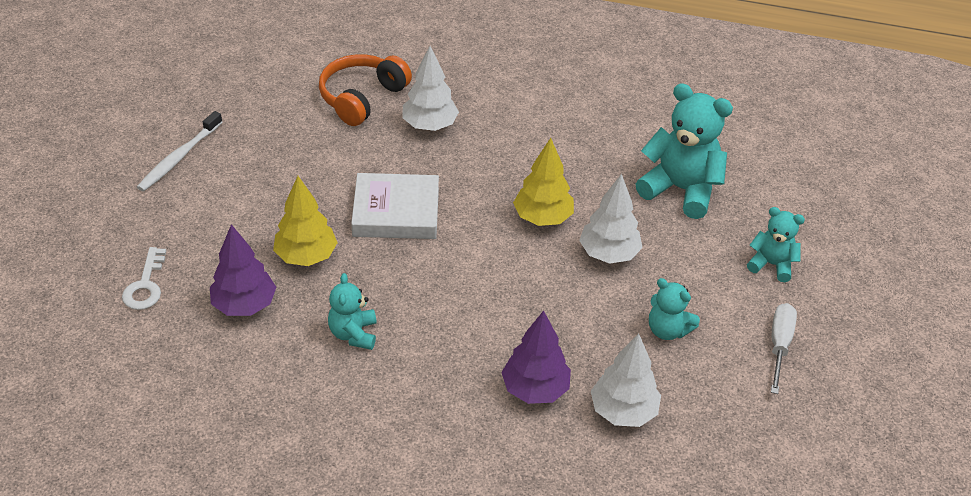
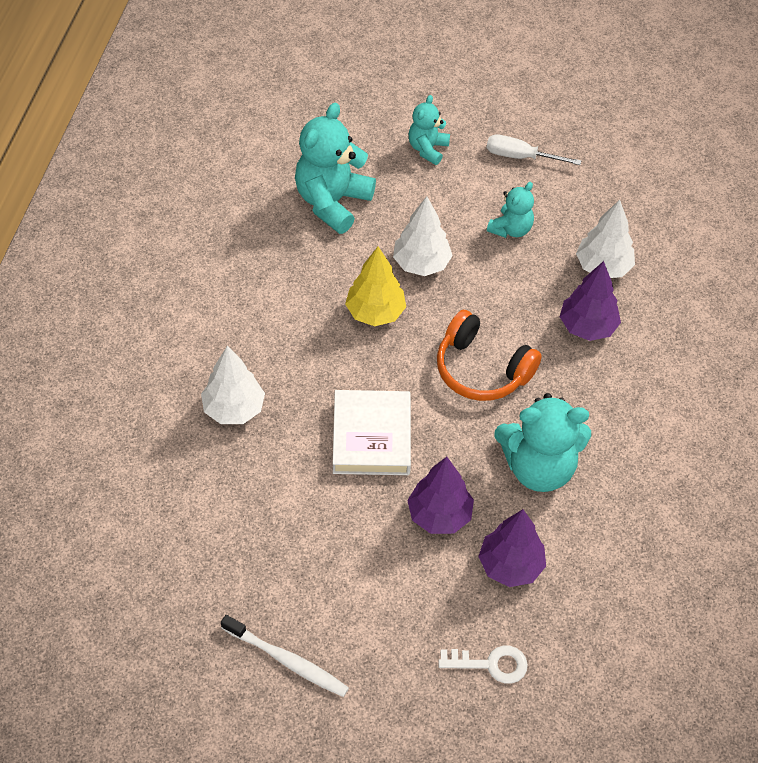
camera: 90 degrees left, 10 degrees up
(306, 256) = (439, 515): yellow tree -> purple tree
(353, 334) = (538, 467): turquoise teddy bear -> turquoise teddy bear, size x1.79
(362, 98) = (183, 477): orange headphones -> orange headphones (482, 369)

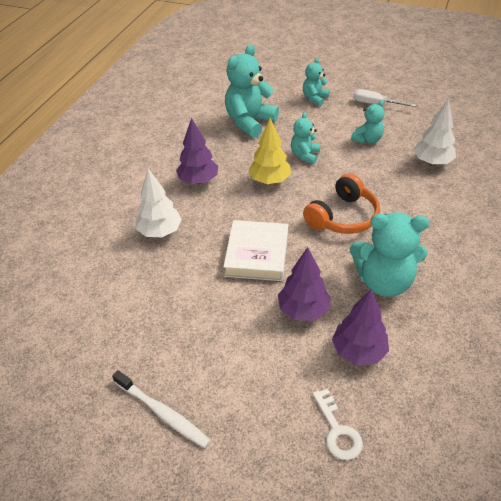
camera: 10 degrees right, 10 degrees down
(421, 263) = (305, 155): white tree -> turquoise teddy bear
(482, 369) = (343, 217): orange headphones -> orange headphones turned 90 degrees counterclockwise
(490, 664) = (337, 430): white key -> white key turned 60 degrees clockwise
(587, 327) = (421, 195): purple tree -> purple tree (198, 180)

